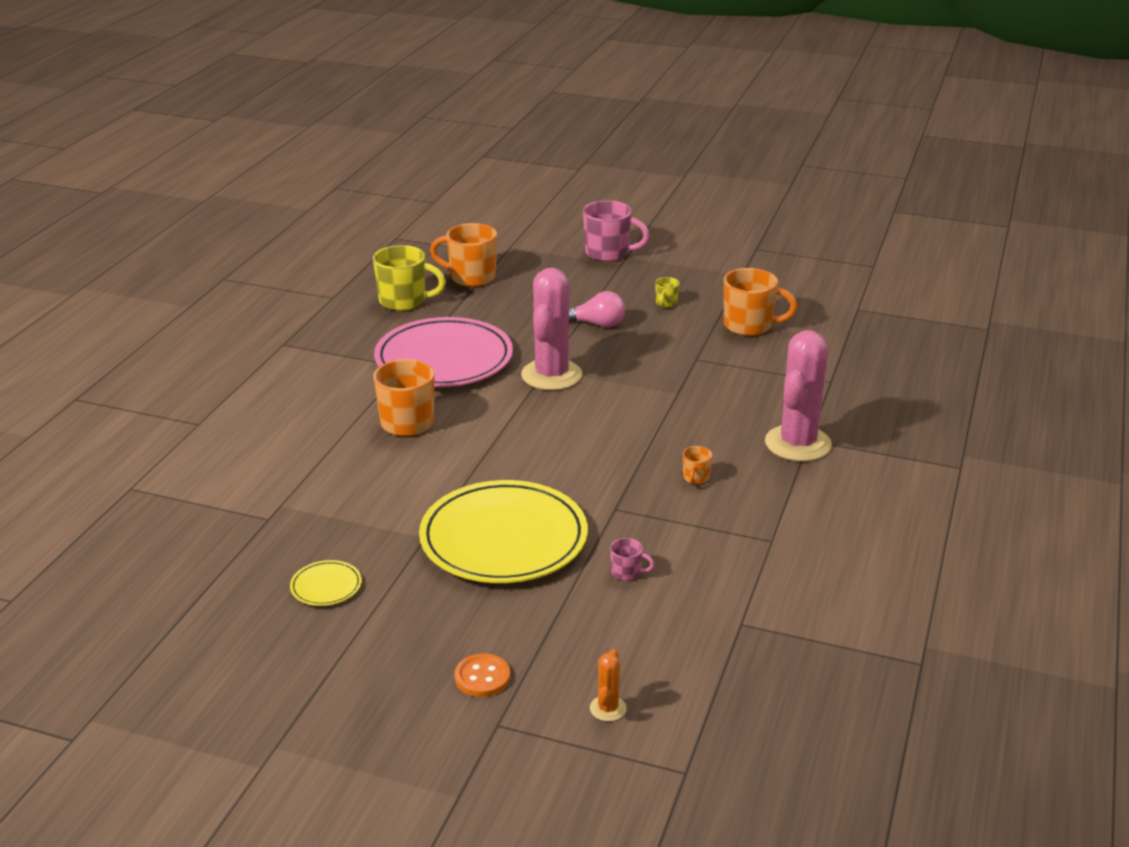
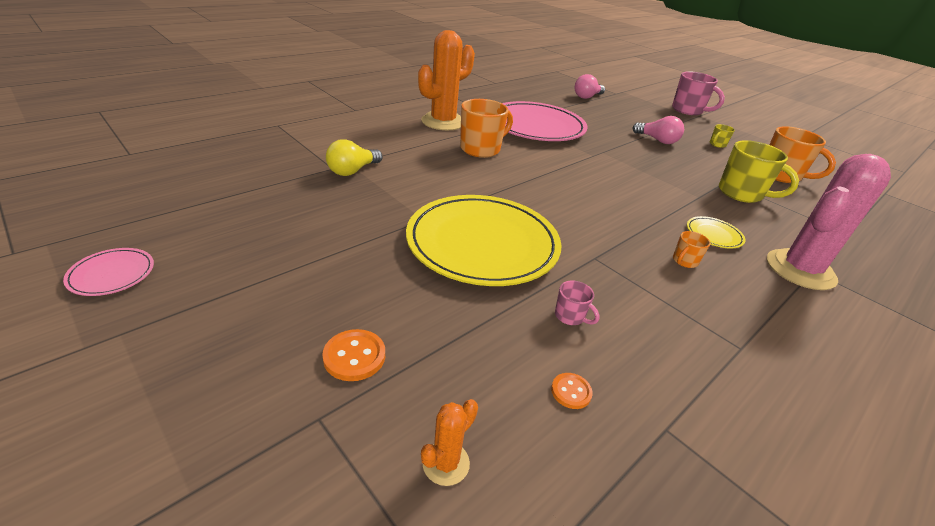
camera: 25 degrees right, 5 degrees up
(197, 713) = (112, 274): none -> pink plate
(294, 513) = (352, 171): none -> yellow light bulb
(326, 586) = (317, 223): yellow plate -> yellow plate (714, 235)
(327, 398) = (443, 122): none -> orange cactus
(404, 301) = (536, 95): yellow mug -> yellow mug (741, 194)
(471, 277) = (587, 97): orange mug -> pink light bulb
(551, 375) = (604, 156): pink cactus -> none
(662, 629) = (571, 392): none -> orange button

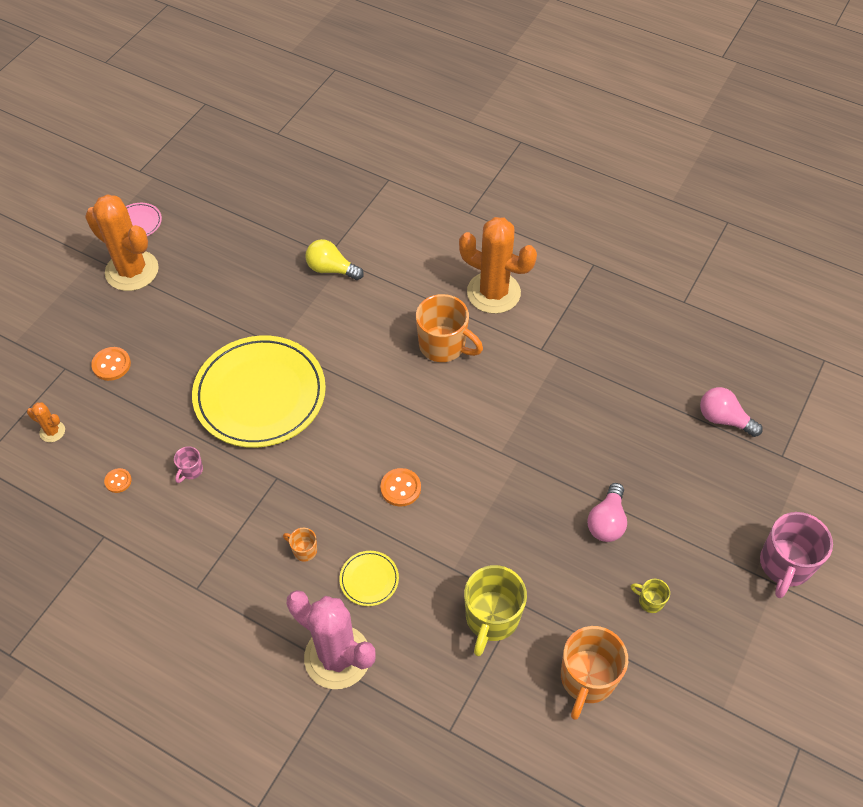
camera: 75 degrees right, 20 degrees up
(196, 299) = (132, 271): none -> orange cactus
(536, 126) = (550, 380): pink plate -> none
(619, 199) = (400, 488): none -> orange button

